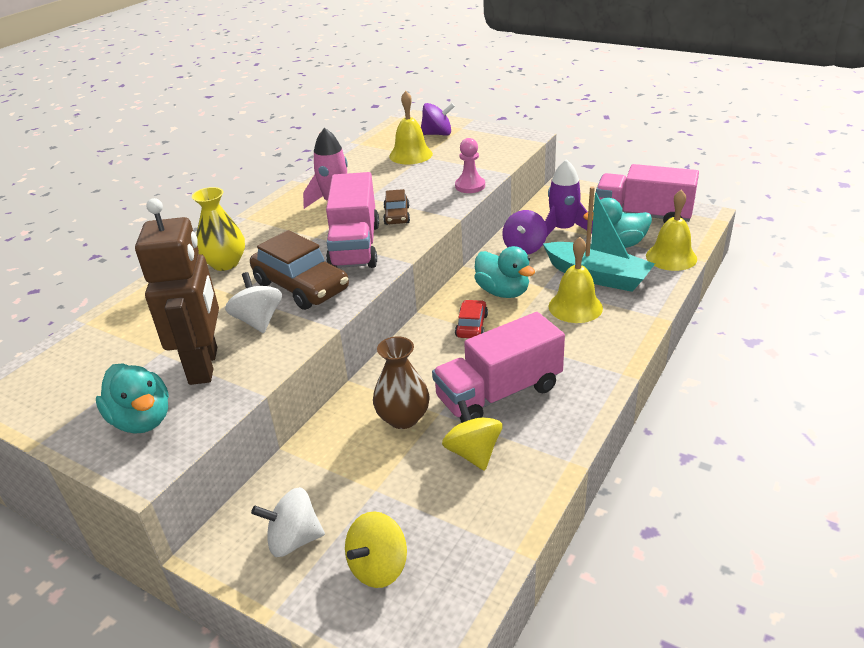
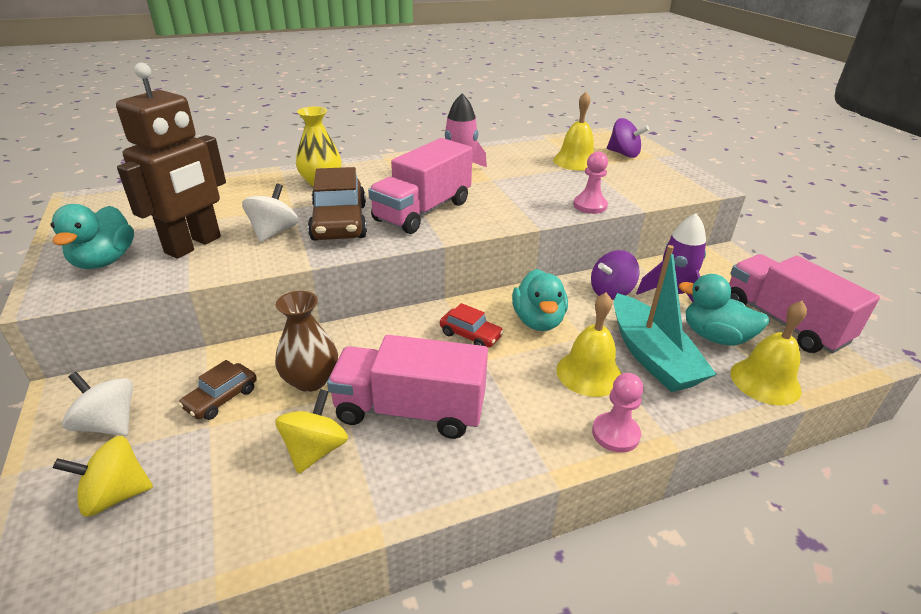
camera: 35 degrees right, 0 degrees up
(397, 216) = (491, 203): brown car -> brown car (221, 398)
(471, 326) = (470, 335): red car -> red car turned 75 degrees clockwise
(631, 332) = (615, 434): none -> pink pawn

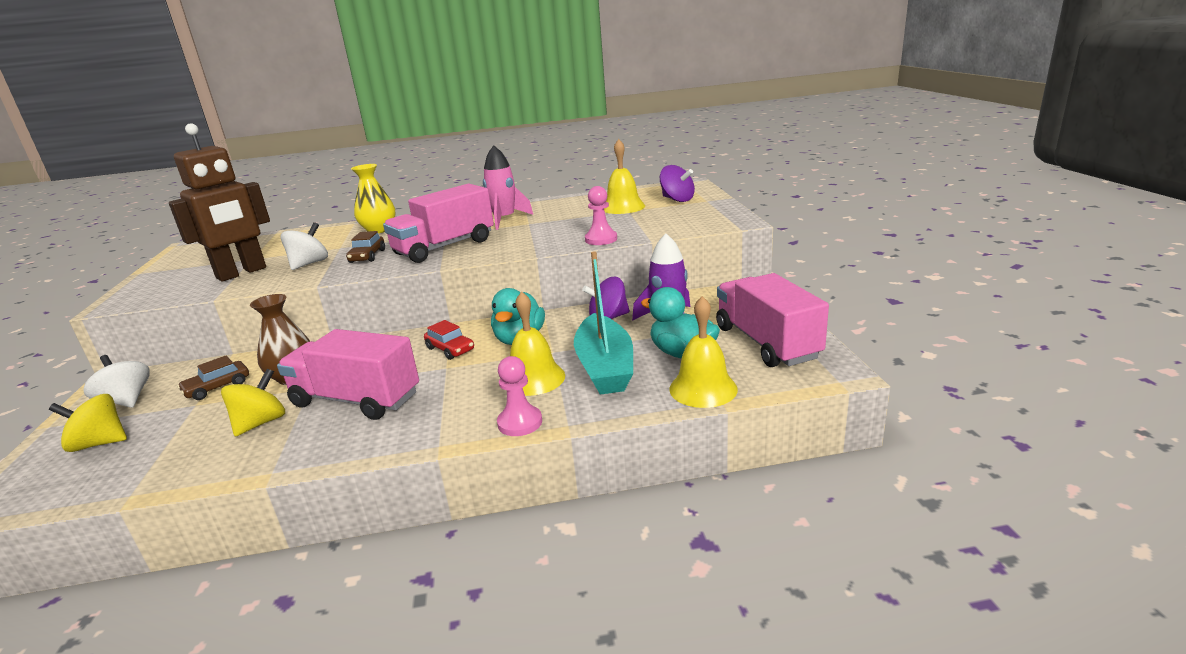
camera: 15 degrees right, 10 degrees down
(104, 261) = (170, 283): turquoise duck -> none
(339, 222) = (367, 256): brown car -> brown car, size x0.54

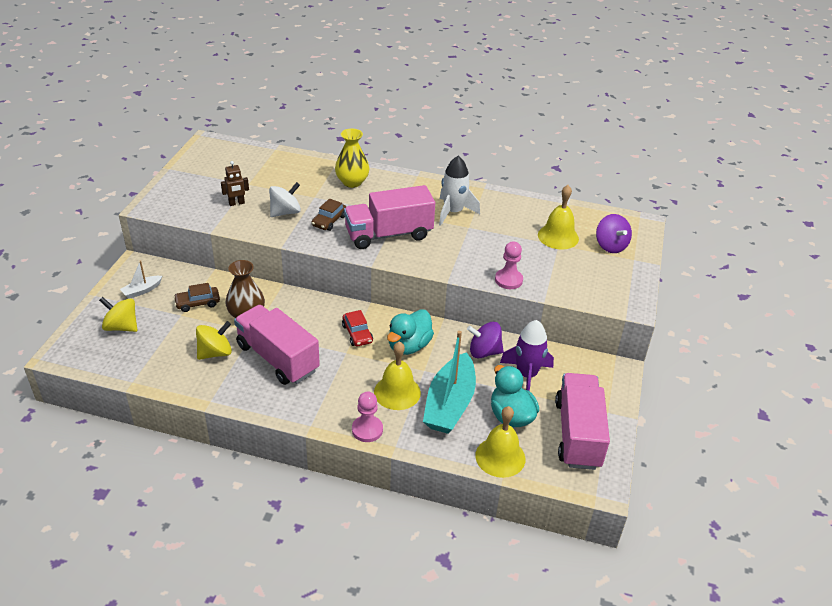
camera: 20 degrees right, 15 degrees up
(127, 400) = (142, 290): white spinning top -> white boat
(242, 273) = (236, 203): brown robot -> brown robot, size x0.43
(504, 220) = (453, 212): pink rocket -> white rocket

